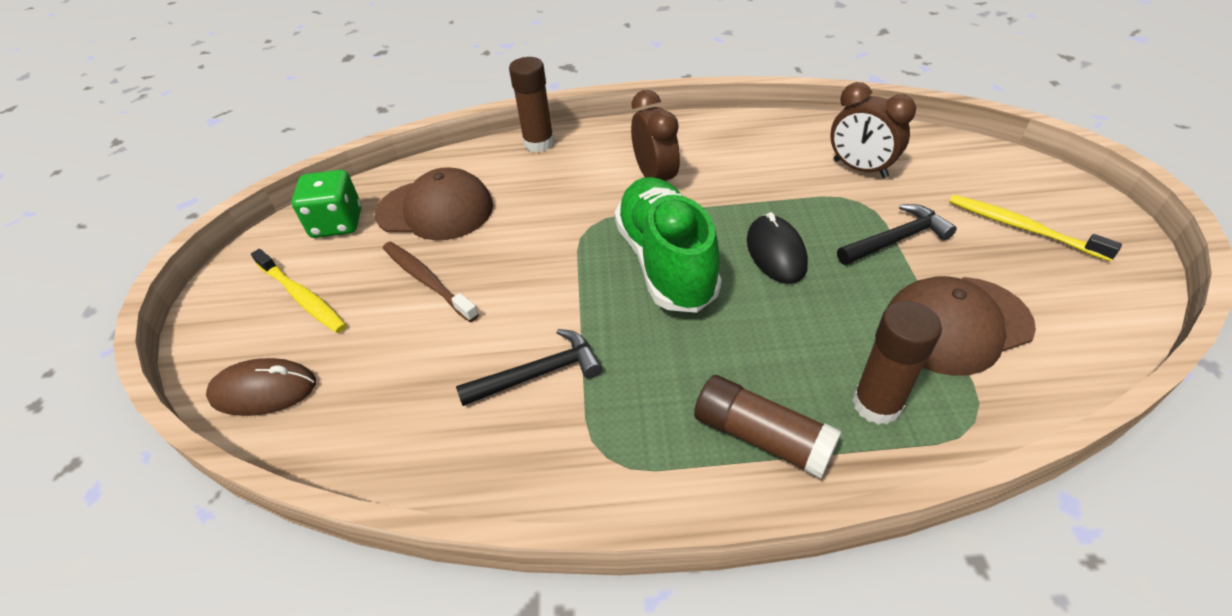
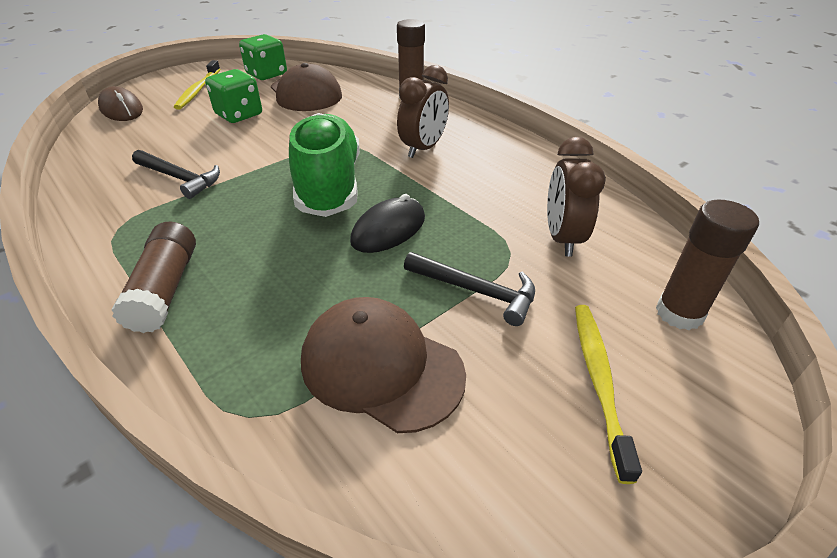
camera: 50 degrees right, 5 degrees down
(426, 280) = (239, 115): brown toothbrush -> green dice
(666, 262) = (329, 185): green shoe -> green shoe turned 45 degrees counterclockwise
(876, 404) = (235, 341): brown glue stick -> brown glue stick (679, 313)

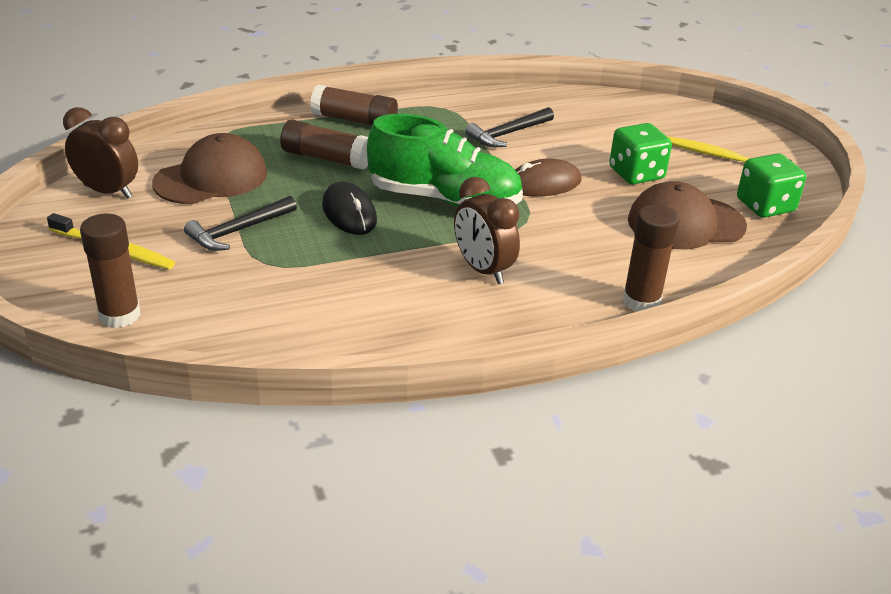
camera: 110 degrees right, 5 degrees down
(121, 109) = (681, 115): brown mouse -> brown mouse (543, 184)
(280, 280) = (326, 158): none -> brown glue stick
(562, 238) = (257, 297): brown clock -> brown clock (108, 191)

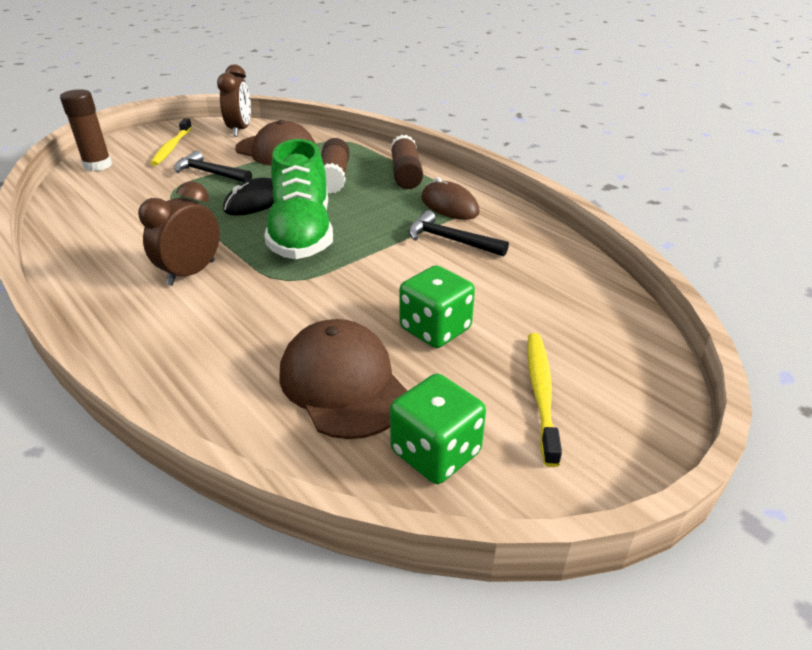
camera: 70 degrees right, 0 degrees up
(543, 184) = (366, 275): brown mouse -> brown mouse (449, 205)
(641, 301) = (160, 373): brown glue stick -> none

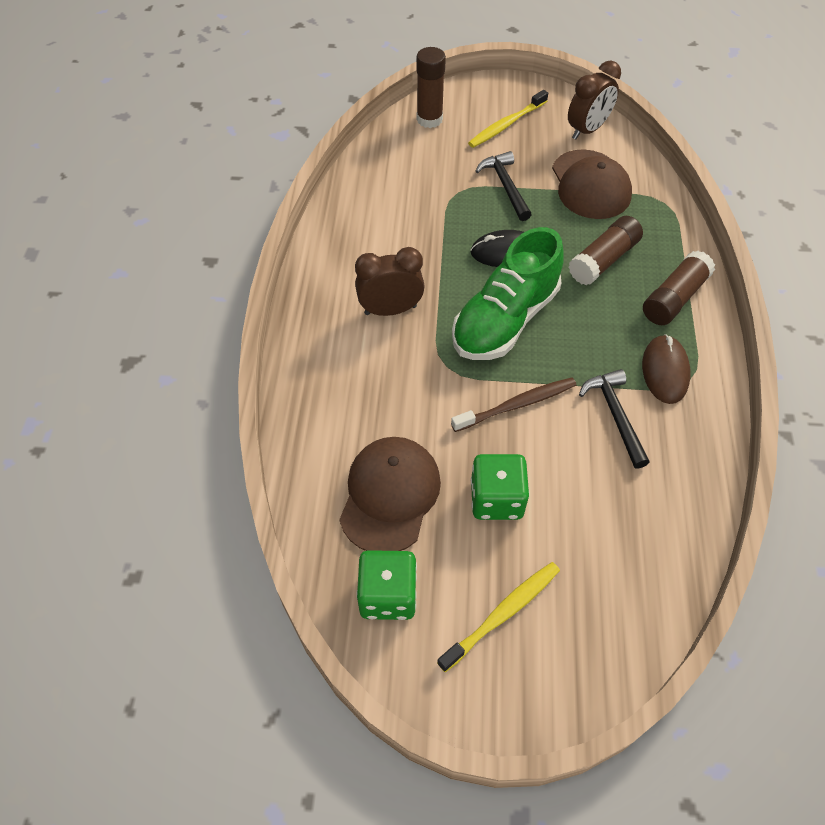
camera: 45 degrees right, 20 degrees up
(375, 270) = (517, 405): none -> brown toothbrush

